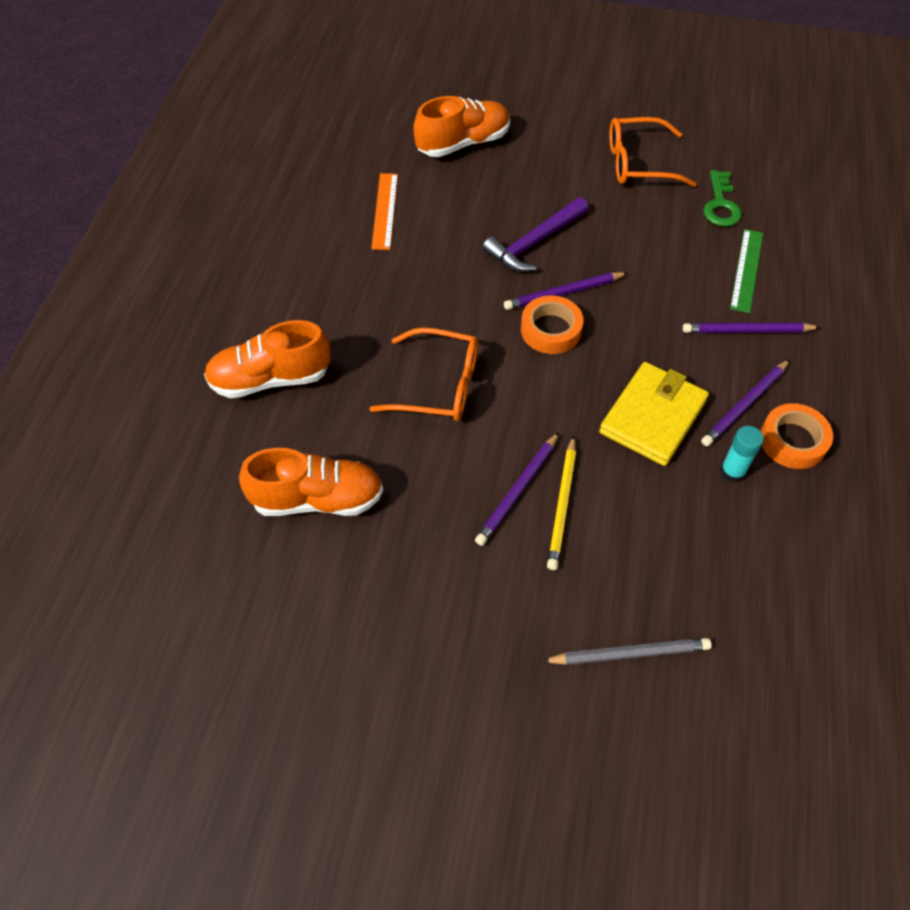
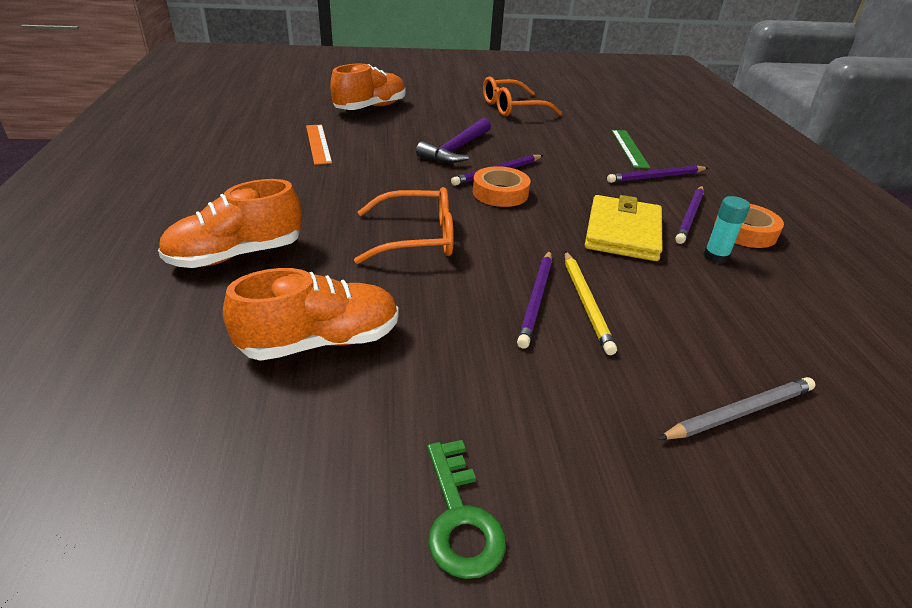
camera: 20 degrees left, 20 degrees down
(721, 205) = (585, 121): green key -> green key (460, 518)

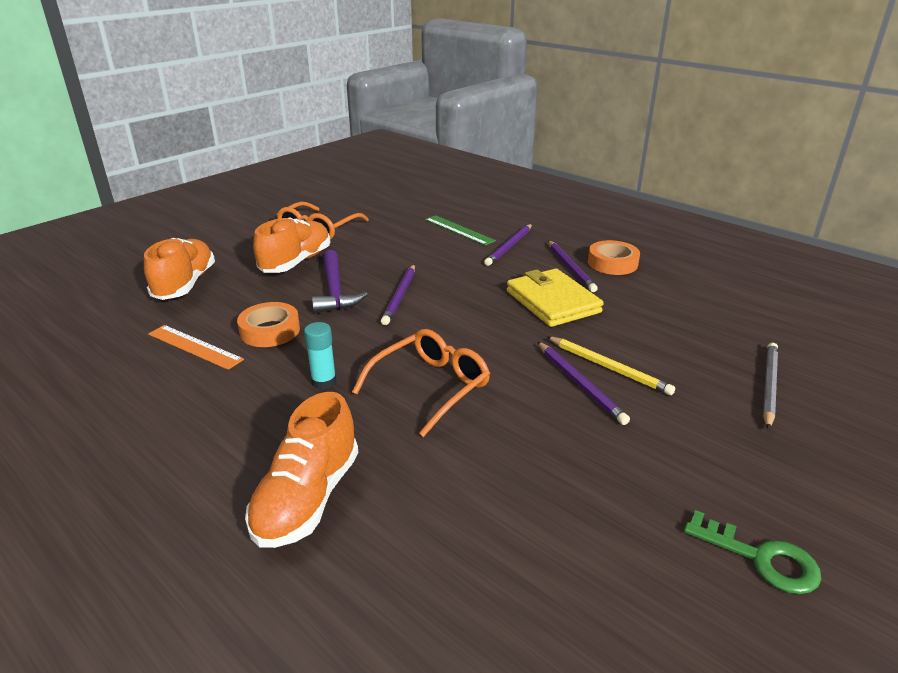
camera: 40 degrees left, 5 degrees down
(321, 341) = (502, 517): orange shoe -> orange shoe (296, 262)
(500, 193) = (429, 313): orange tape -> orange tape (270, 331)
(715, 257) = (623, 290): turquoise glue stick -> turquoise glue stick (324, 381)

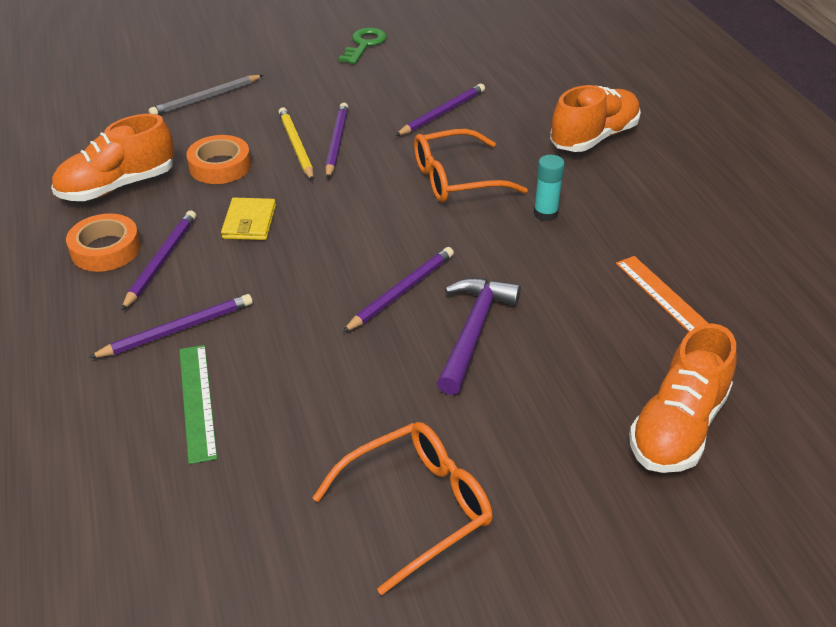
camera: 150 degrees left, 10 degrees up
(270, 331) = (578, 293): orange tape -> orange tape (220, 166)
(296, 262) = (497, 418): orange shoe -> orange shoe (117, 186)
(518, 464) = (442, 113): none -> purple pencil
(552, 302) = (249, 222): yellow wallet -> yellow wallet, size x0.59
(761, 558) = (364, 44): green key -> green key turned 45 degrees clockwise

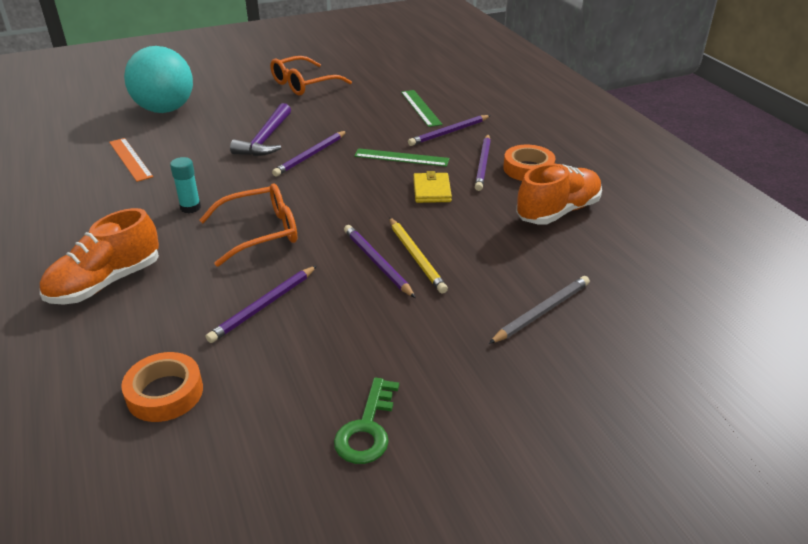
camera: 175 degrees right, 5 degrees down
(220, 166) = (480, 233): orange tape -> orange tape (165, 393)
(270, 280) = (401, 157): none -> green ruler
(336, 142) = (377, 263): purple pencil -> purple pencil turned 150 degrees clockwise
(678, 427) = (165, 110): orange shoe -> turquoise ball

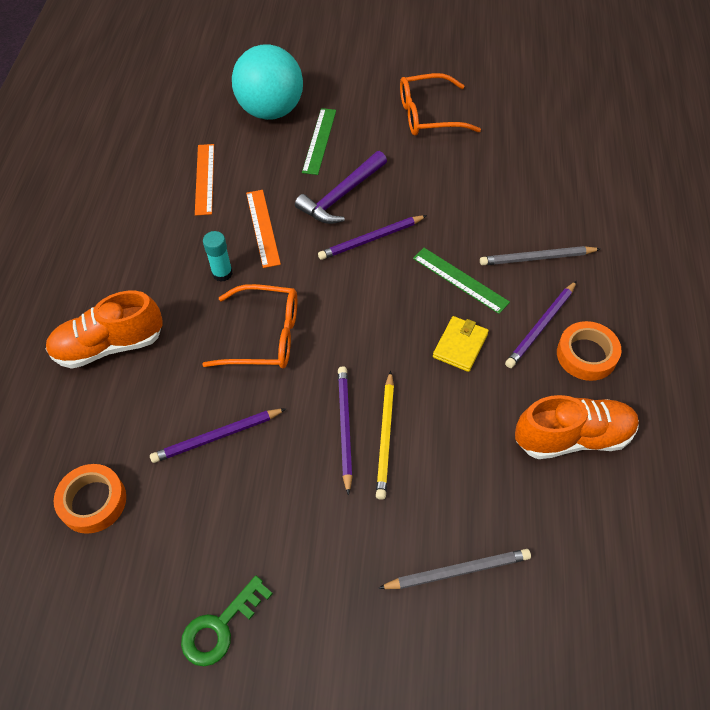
camera: 30 degrees right, 20 degrees up
(209, 172) = (263, 227): none -> orange ruler
(421, 108) = (532, 203): green ruler -> green ruler (319, 141)
(449, 132) = (537, 258): purple pencil -> grey pencil

